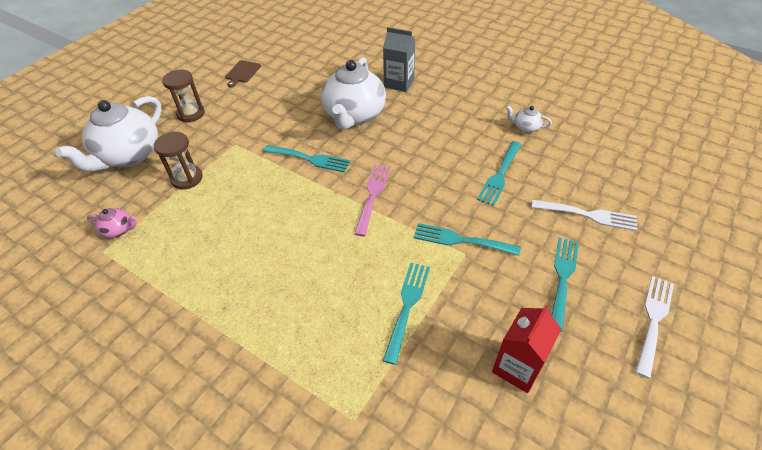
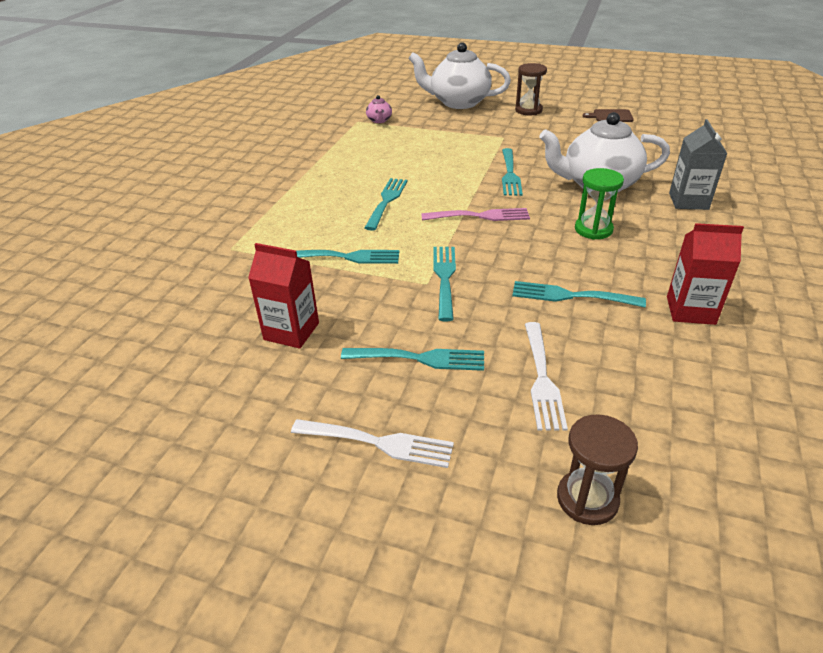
camera: 75 degrees right, 10 degrees down
(187, 178) = (447, 129): brown hourglass -> brown hourglass (587, 499)
(314, 256) = (386, 201): none -> turquoise fork
(418, 138) = (593, 229): none -> green hourglass
(525, 127) = (690, 310): white teapot -> red carton

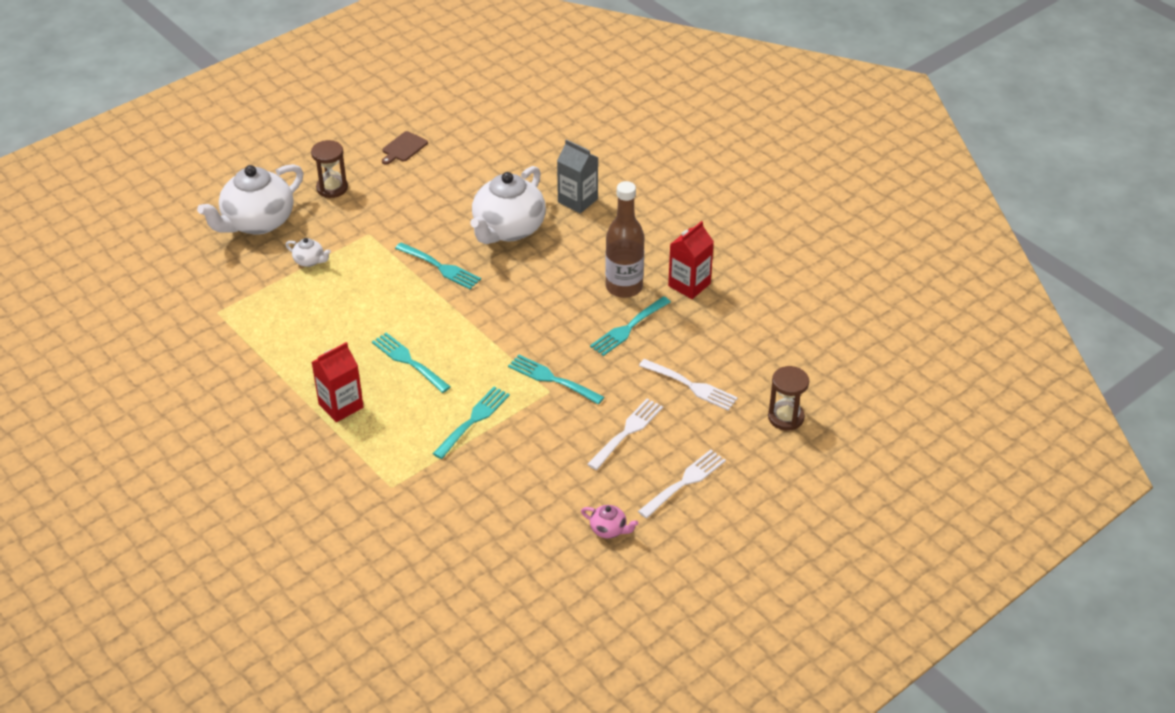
camera: 60 degrees left, 5 degrees up
(291, 331) = (542, 485): red carton -> red carton (341, 406)
(379, 120) = (234, 296): pink teapot -> pink teapot (609, 530)
(420, 358) = (627, 432): turquoise fork -> white fork
(445, 129) = (309, 261): none -> white teapot
(480, 216) = (488, 318): pink fork -> none
(593, 229) = (565, 271): green hourglass -> none
(622, 270) = (624, 287): none -> brown bottle

